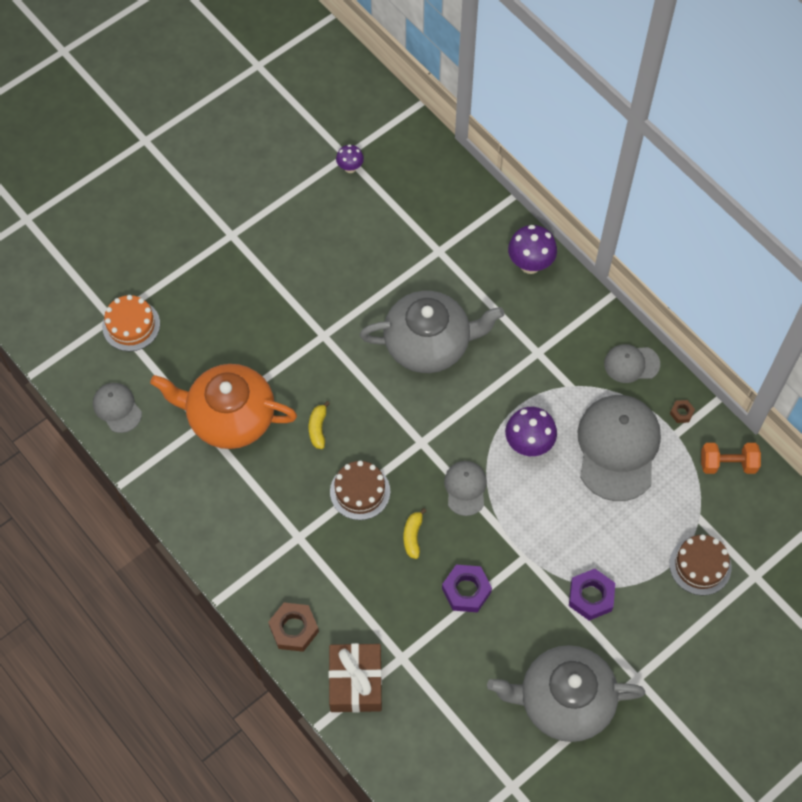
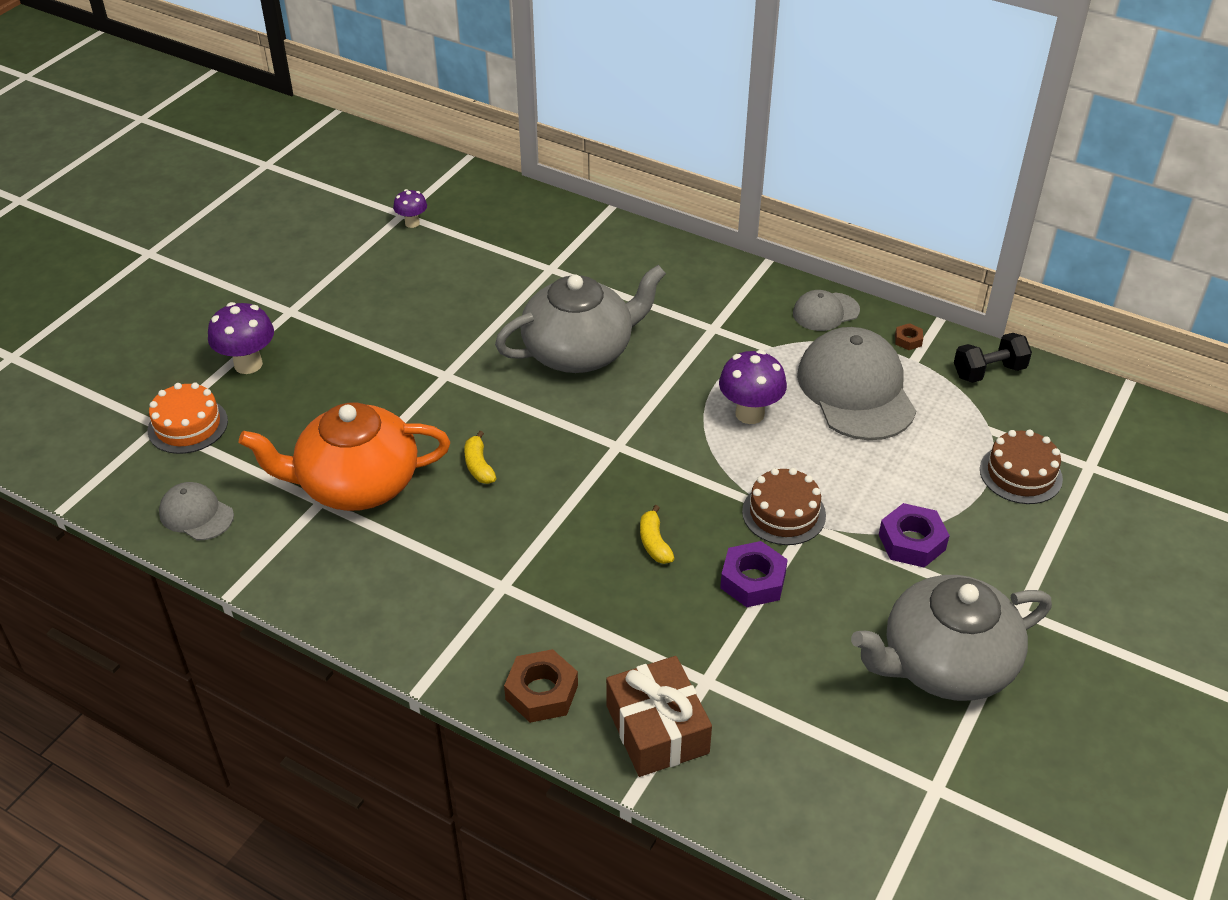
camera: 20 degrees left, 20 degrees down
(360, 491) = (562, 515): brown cake -> brown cake (784, 513)
(465, 488) = (695, 475): grey cap -> none
(530, 264) = (662, 256): purple mushroom -> purple mushroom (248, 364)
(727, 464) = (988, 372): orange dumbbell -> black dumbbell

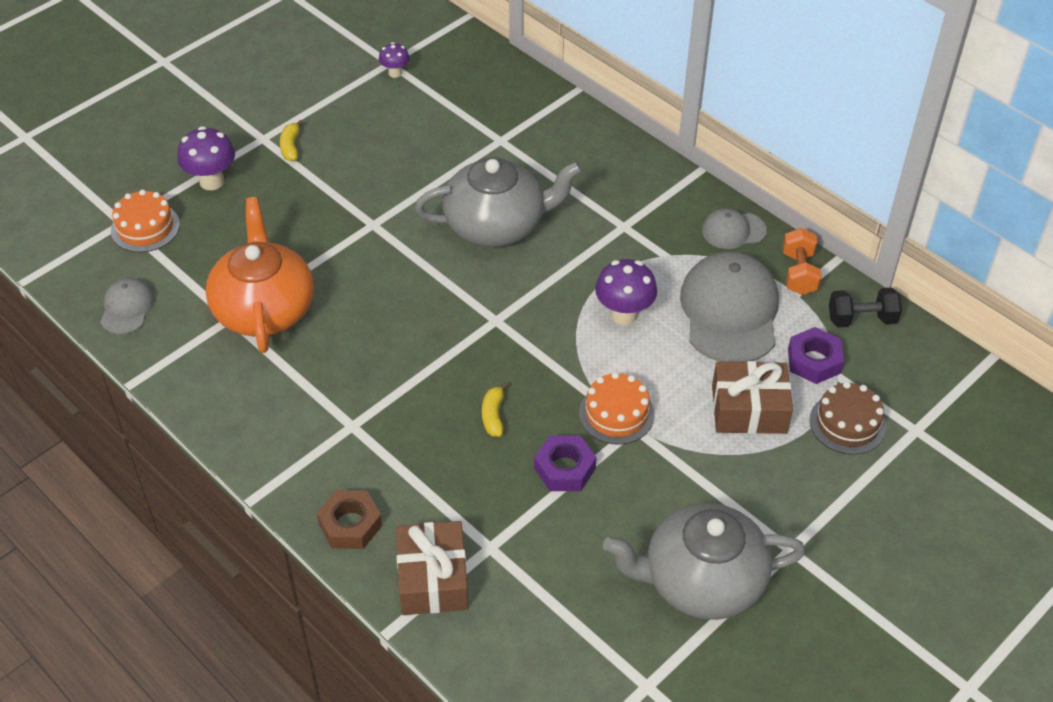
camera: 15 degrees right, 5 degrees up
(196, 514) = (127, 308): grey cap -> grey cap turned 45 degrees clockwise
(357, 484) = (264, 309): orange teapot -> orange teapot turned 75 degrees clockwise
(478, 465) = (371, 314): yellow banana -> yellow banana (291, 146)
(784, 513) = (616, 414): brown cake -> orange cake
(908, 340) = (799, 273): brown nut -> orange dumbbell
(912, 542) = (719, 465): purple nut -> purple nut (814, 361)
(917, 480) = (749, 409): none -> brown gift

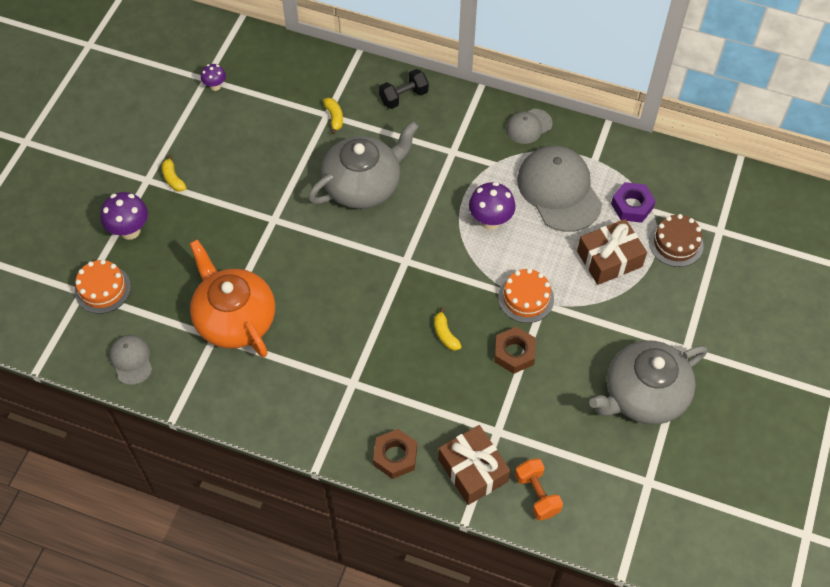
camera: 25 degrees left, 10 degrees up
(507, 146) = (334, 117): none -> yellow banana
(564, 469) = (514, 353): purple nut -> brown nut
(799, 273) = (588, 143): orange dumbbell -> orange dumbbell (537, 494)
(861, 319) = (646, 162): black dumbbell -> black dumbbell (404, 97)

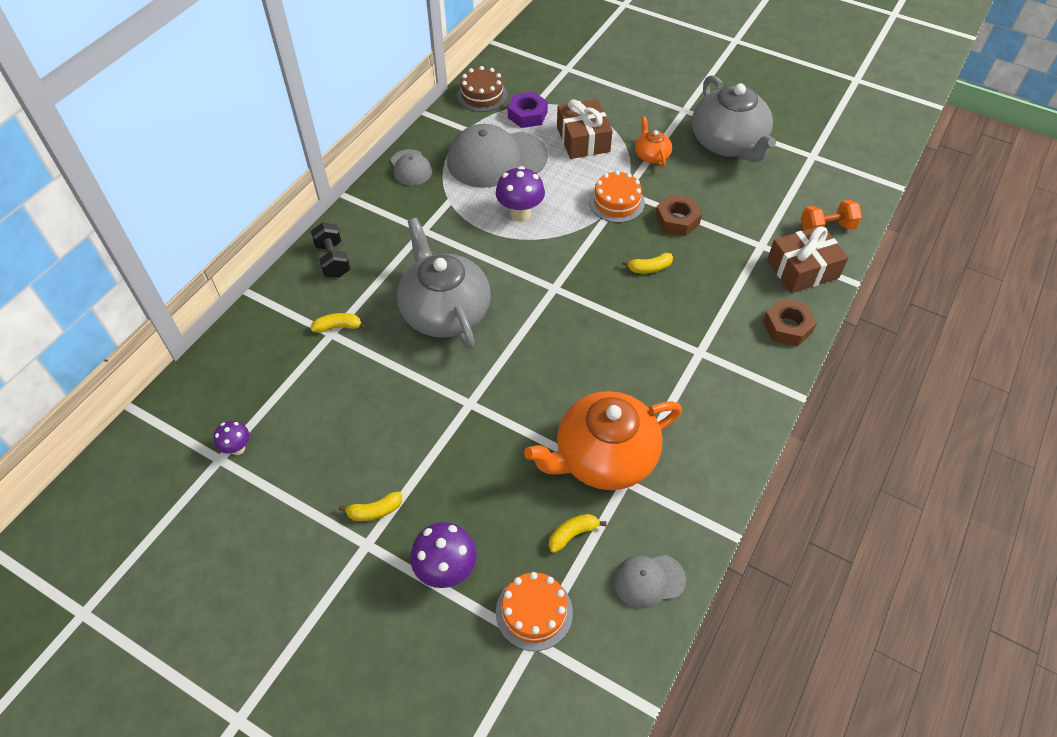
camera: 80 degrees left, 5 degrees down
(165, 305) = (573, 534): none -> yellow banana
(603, 323) = (651, 155): none -> orange teapot
(676, 243) = (575, 96): brown cake -> brown cake (482, 95)

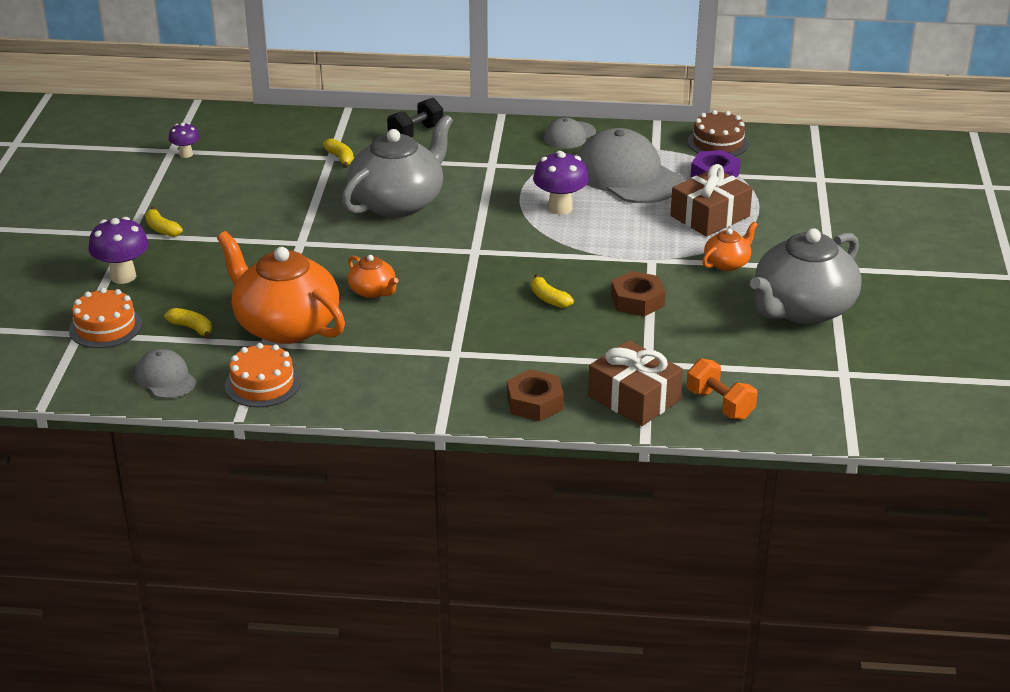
camera: 65 degrees right, 20 degrees down
(580, 376) = (373, 291): none -> orange teapot
(616, 202) = (630, 258): orange cake -> orange cake (262, 384)

